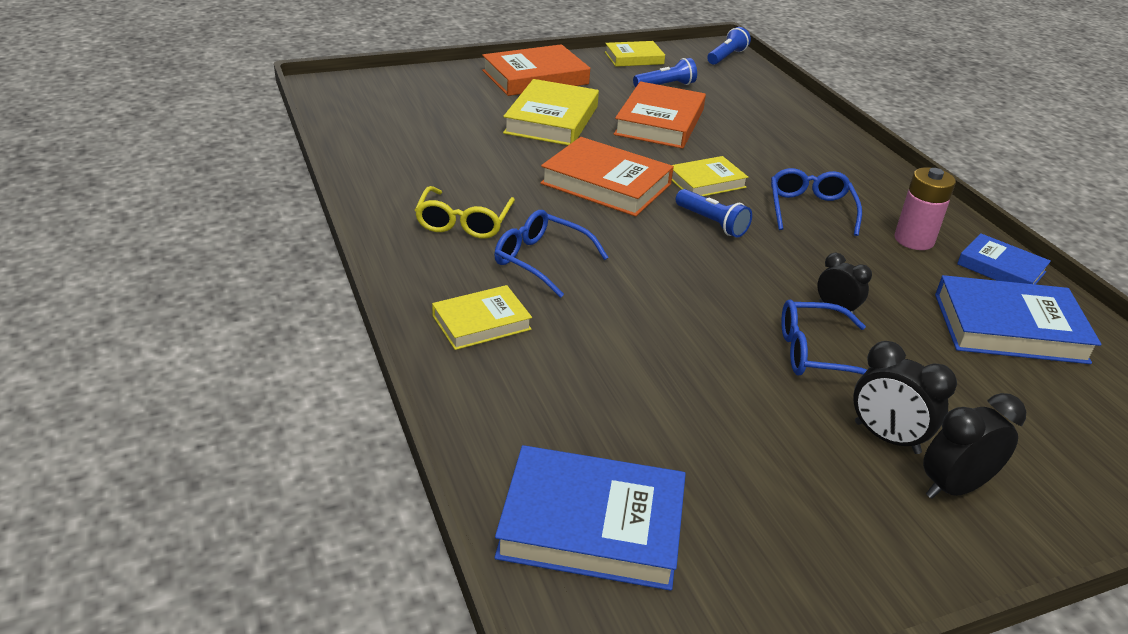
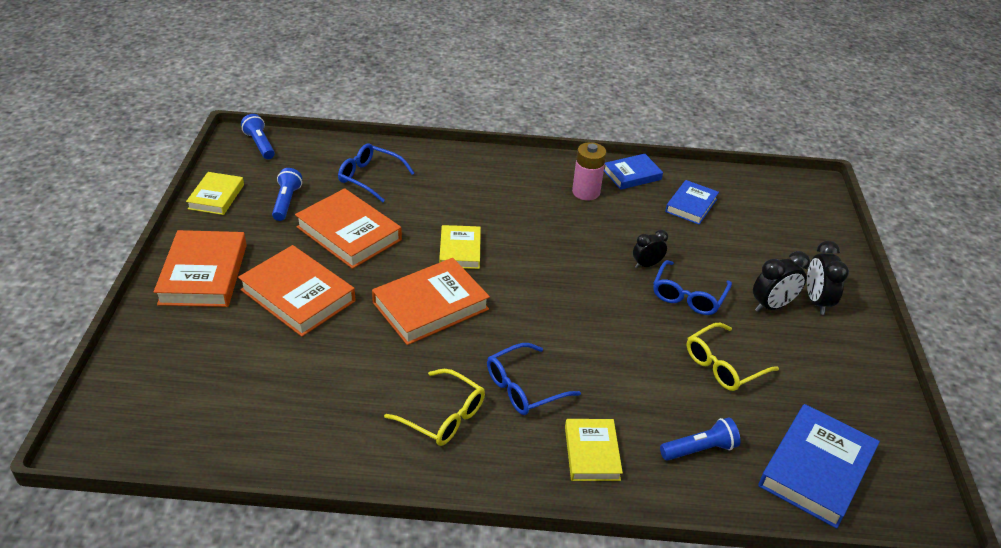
camera: 65 degrees left, 5 degrees up
(551, 120) = (298, 295): yellow book -> orange book
(712, 223) = (518, 273): blue flashlight -> blue flashlight (699, 449)
(714, 405) = (723, 365): none -> yellow glasses
(810, 209) = (526, 218): blue glasses -> blue glasses (370, 177)
(1009, 328) = (691, 205): blue book -> blue book, size x0.61

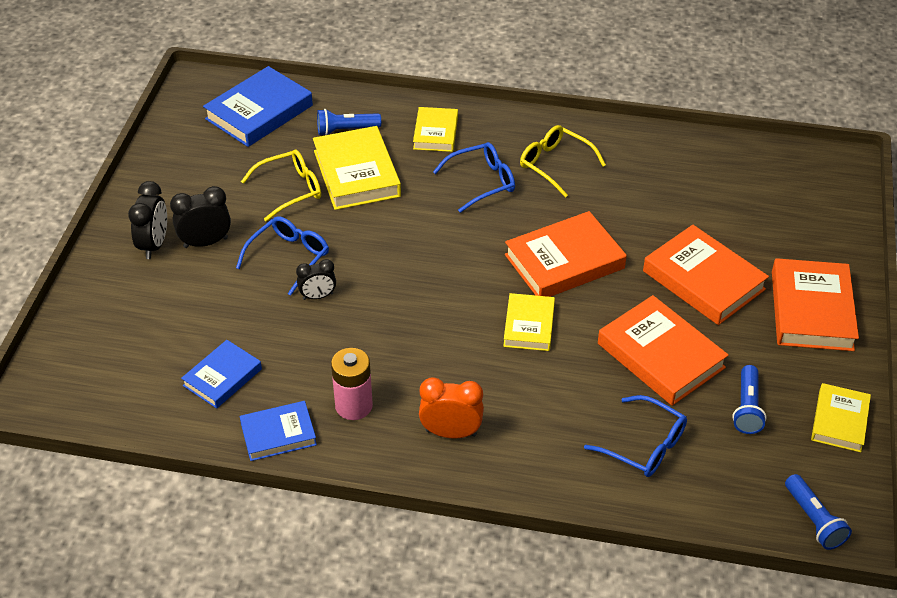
camera: 170 degrees left, 5 degrees up
(510, 180) = (451, 433): none -> orange clock
(663, 390) = (356, 173): none -> yellow book

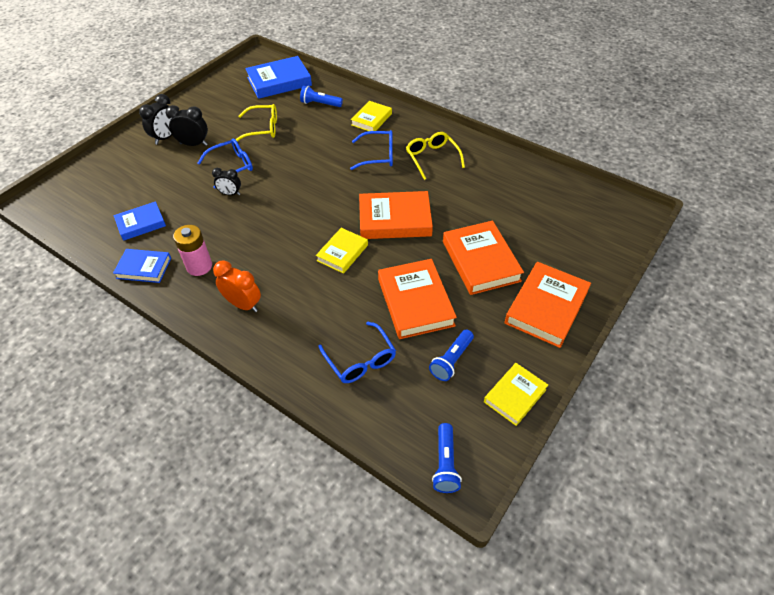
camera: 25 degrees right, 5 degrees up
(356, 173) = (307, 130): yellow book -> none

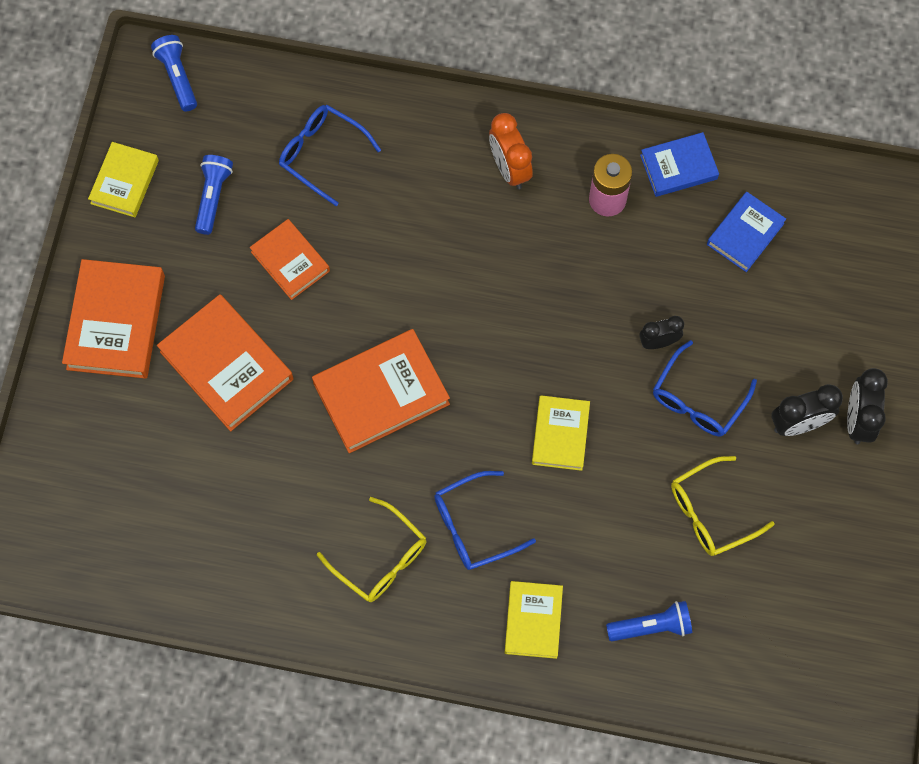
camera: 155 degrees right, 20 degrees up
(243, 304) = (509, 168): orange clock -> orange clock turned 60 degrees clockwise
(279, 81) = (772, 663): blue book -> none
(342, 253) = (426, 301): yellow book -> yellow book (560, 434)
(415, 302) = (290, 261): orange book -> orange book, size x0.61

